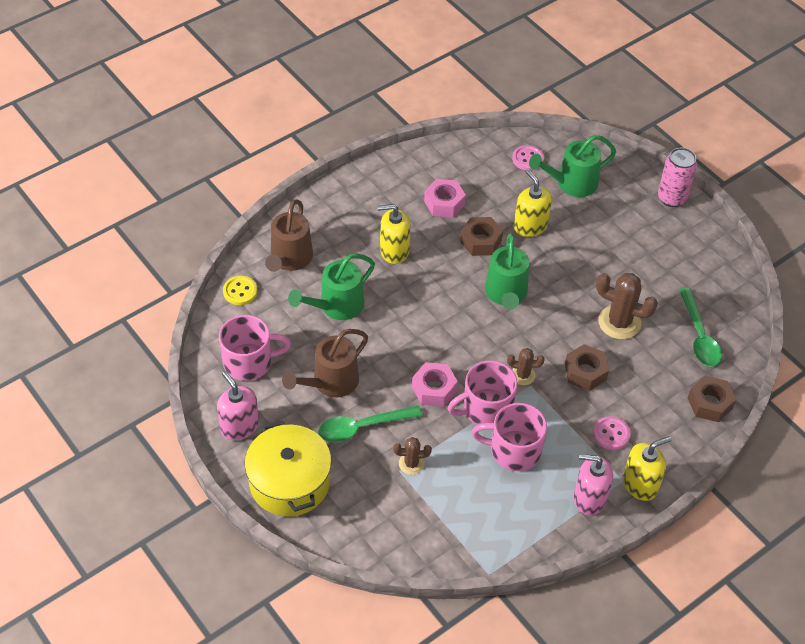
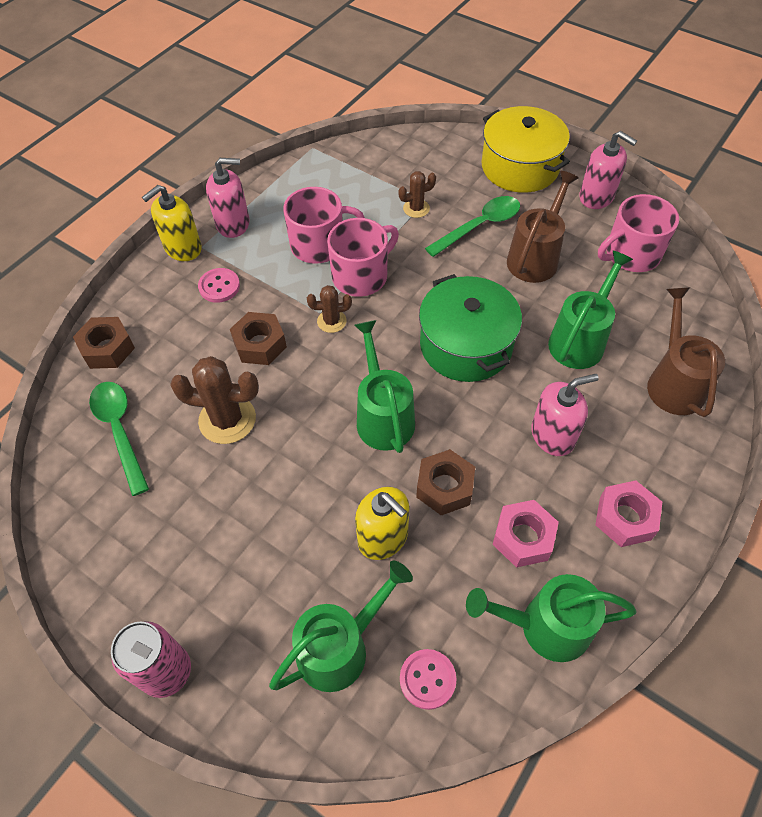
camera: 165 degrees right, 5 degrees up
(240, 291) = (699, 325): yellow button -> none
(394, 251) = (553, 435): yellow soap dispenser -> pink soap dispenser
(424, 326) = (466, 345): none -> green pot
(434, 389) = (424, 280): pink nut -> pink nut (625, 518)
(453, 162) = (545, 626): none -> green watering can

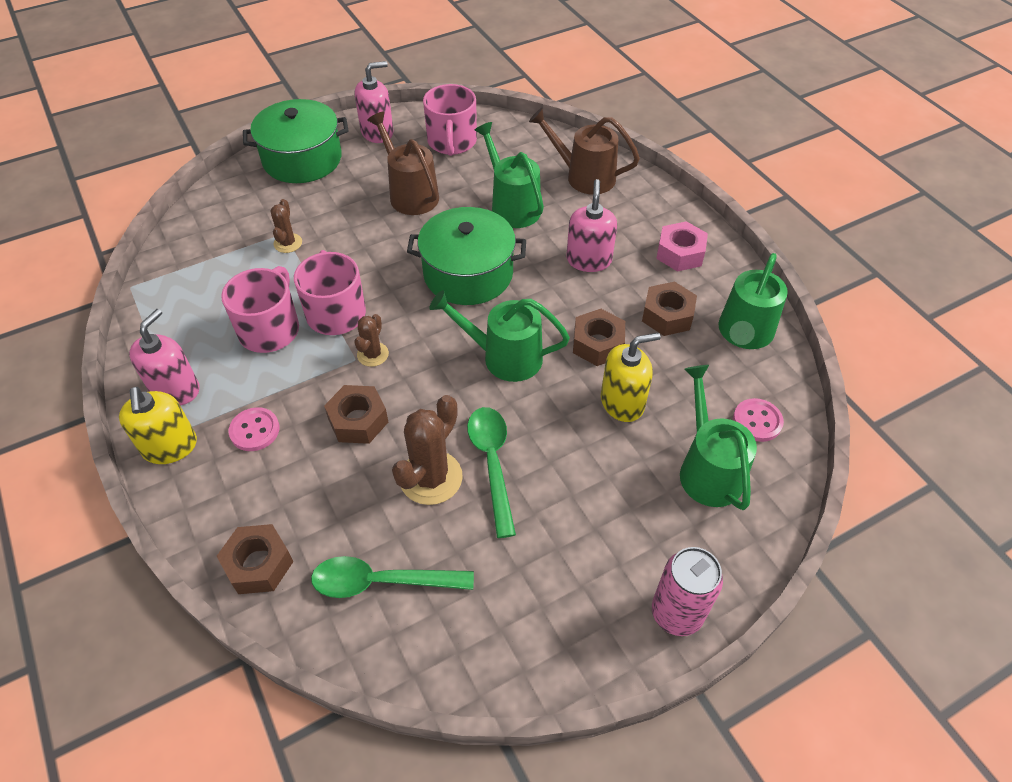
camera: 65 degrees left, 5 degrees down
(480, 226) = (346, 211): green spoon -> green spoon (492, 463)
(520, 167) = (302, 159): yellow pot -> green pot
(523, 538) = (667, 315): pink nut -> brown nut

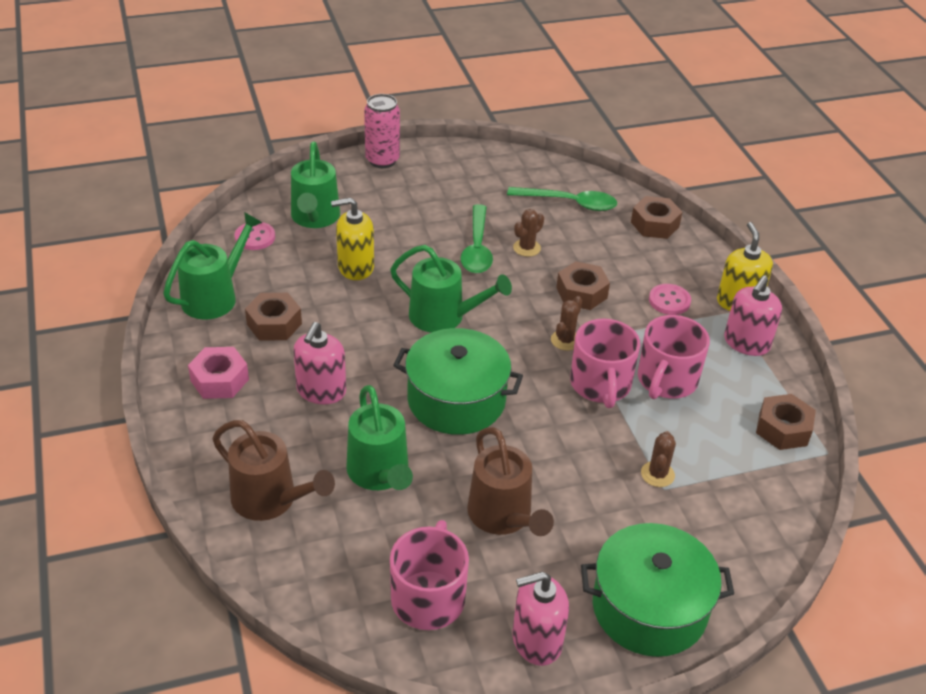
camera: 170 degrees left, 10 degrees down
(431, 478) = (526, 248): brown cactus -> brown cactus, size x0.56
(597, 344) = (353, 312): brown nut -> brown nut (783, 429)

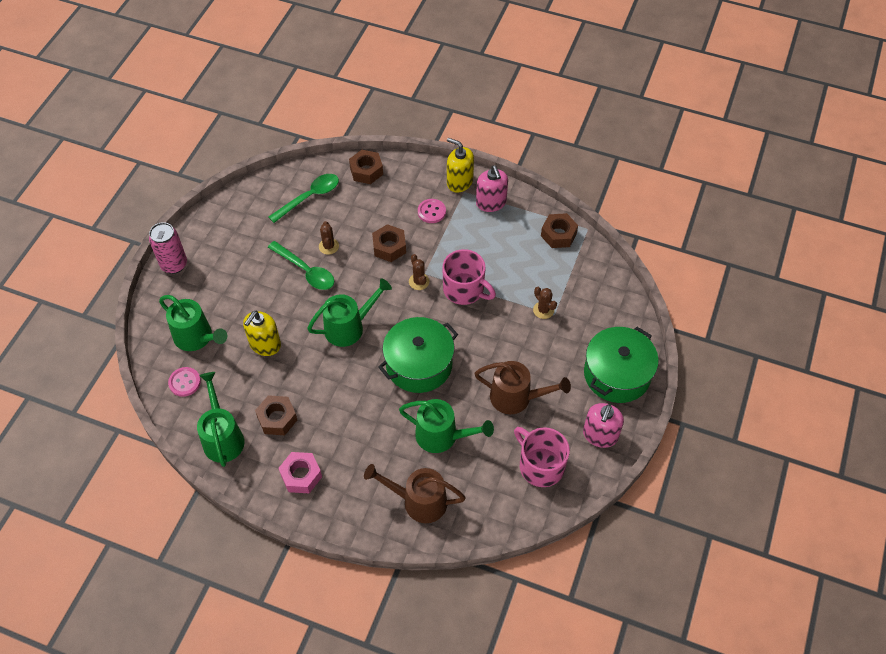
camera: 50 degrees left, 15 degrees up
(271, 500) = (418, 501): brown watering can -> brown watering can turned 150 degrees counterclockwise
(321, 391) = (355, 427): pink soap dispenser -> none
(666, 380) = (486, 258): pink mug -> none

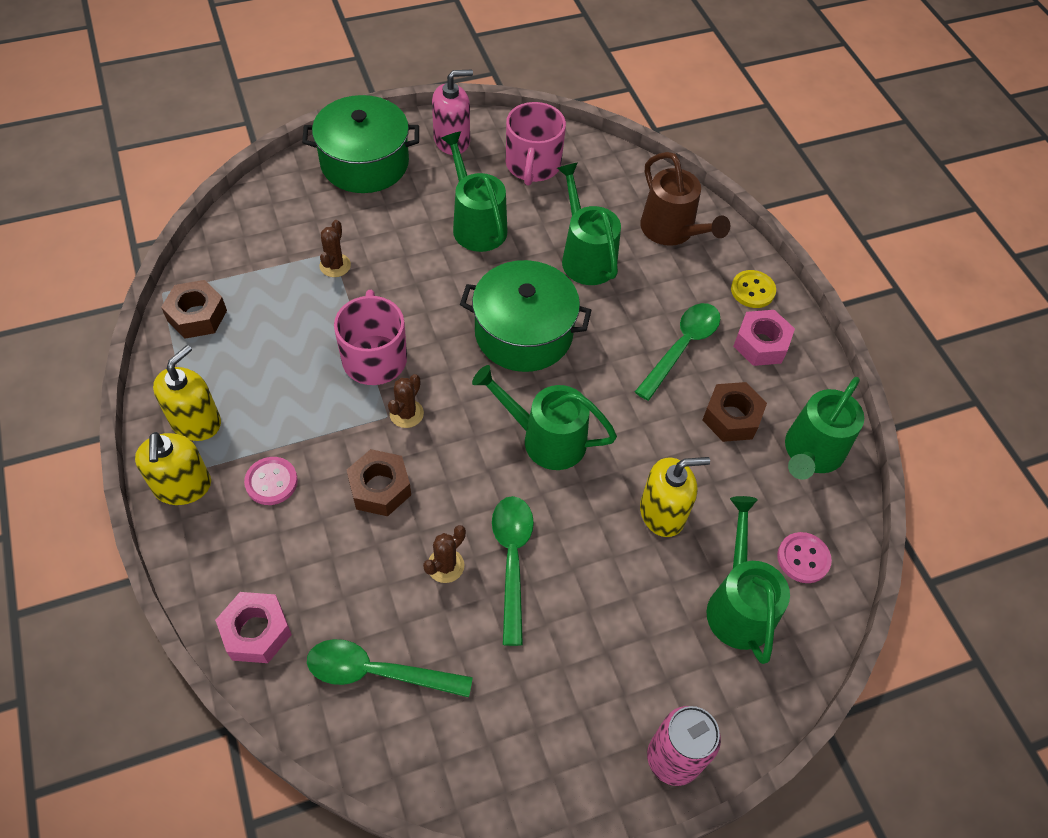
camera: 135 degrees left, 0 degrees up
(337, 506) = (752, 290): none -> yellow button
(338, 433) = (682, 347): none -> green spoon
(366, 171) = (256, 632): brown nut -> pink nut
(491, 203) = (196, 422): pink soap dispenser -> yellow soap dispenser
(516, 398) = (476, 224): brown watering can -> green watering can

